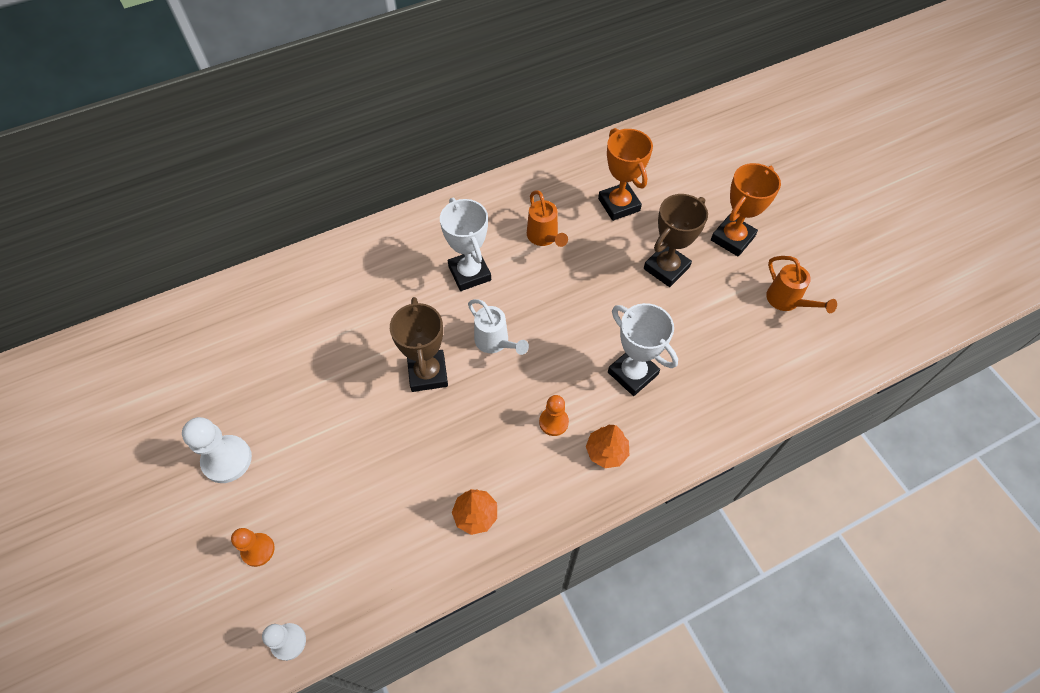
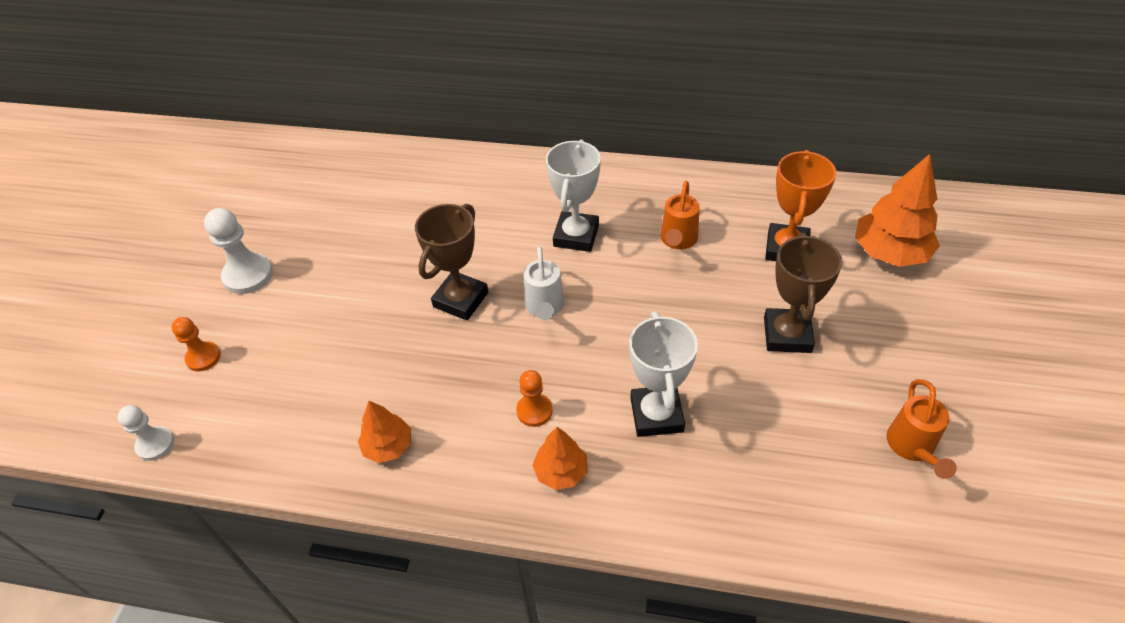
camera: 40 degrees right, 10 degrees down
(666, 268) = (787, 335): brown trophy -> brown trophy turned 75 degrees counterclockwise
(682, 173) = (890, 252): none -> orange tree
(732, 238) = (897, 346): orange trophy -> none

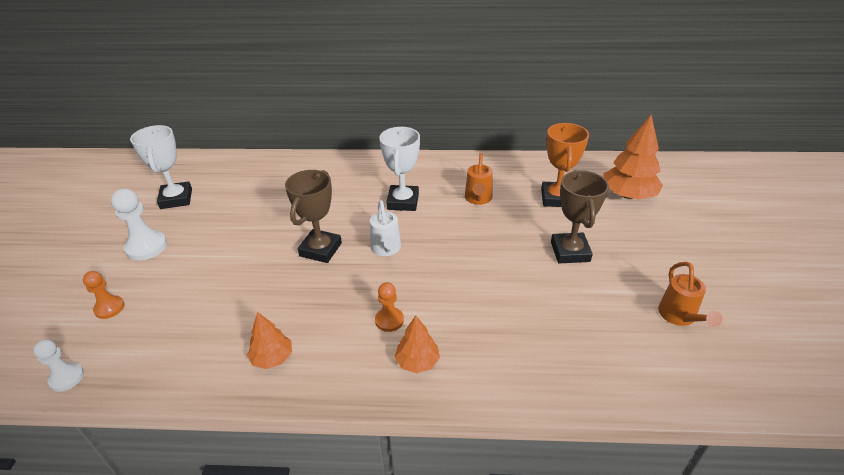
camera: 10 degrees left, 10 degrees down
(656, 415) = (485, 313): white trophy -> white trophy (176, 199)

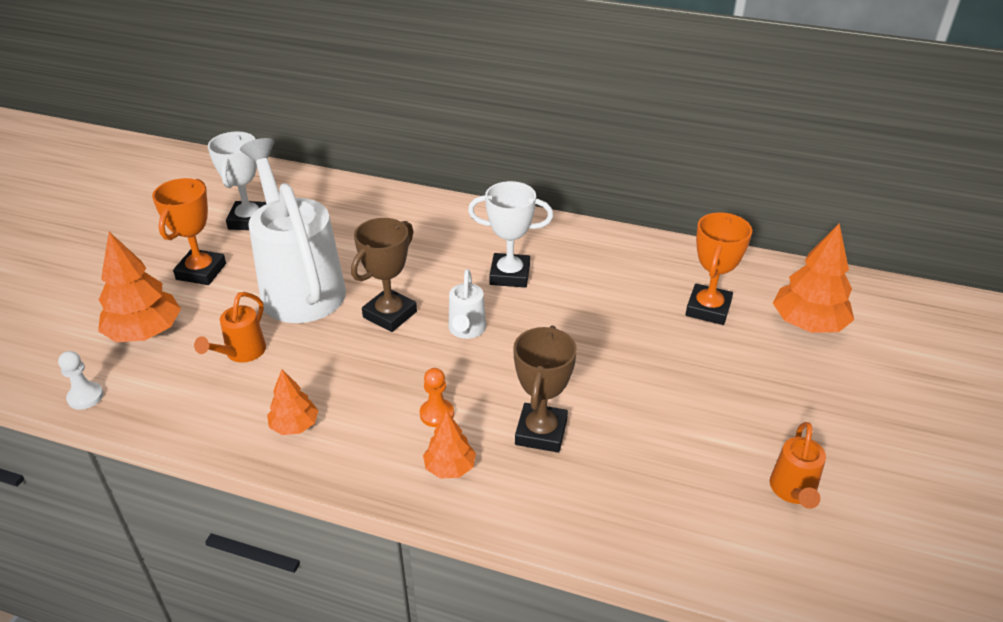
camera: 15 degrees right, 0 degrees up
(109, 308) = (145, 333): orange pawn -> orange tree
(146, 247) = (201, 271): white pawn -> orange trophy
(236, 242) = (299, 286): none -> white watering can
(403, 201) = (510, 275): white trophy -> white trophy turned 75 degrees clockwise
(478, 199) = (605, 290): orange watering can -> orange watering can (241, 353)
(570, 252) = (692, 381): brown trophy -> brown trophy (541, 432)

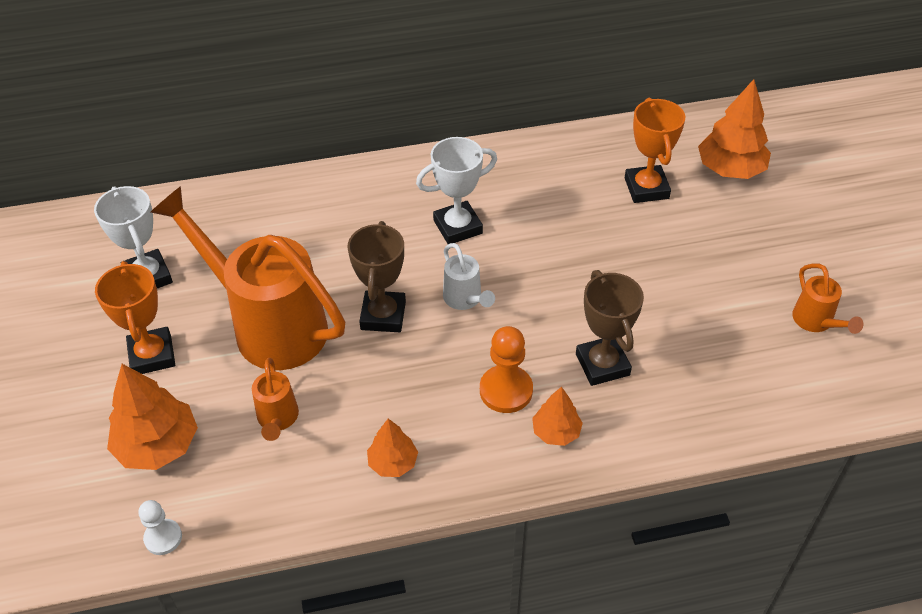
camera: 30 degrees left, 10 degrees up
(299, 286) = (269, 325): white watering can -> orange watering can
(437, 414) = (506, 390): orange pawn -> orange pawn, size x1.59

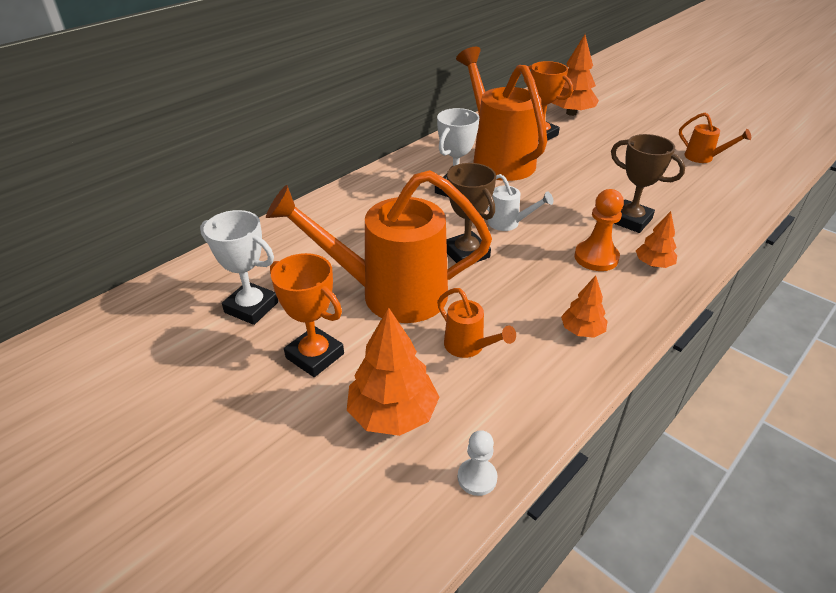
camera: 35 degrees left, 10 degrees down
(553, 204) = (498, 159): none -> orange watering can

